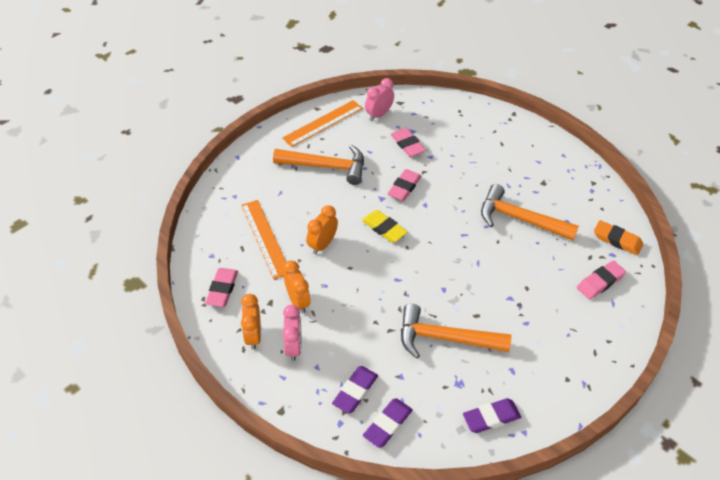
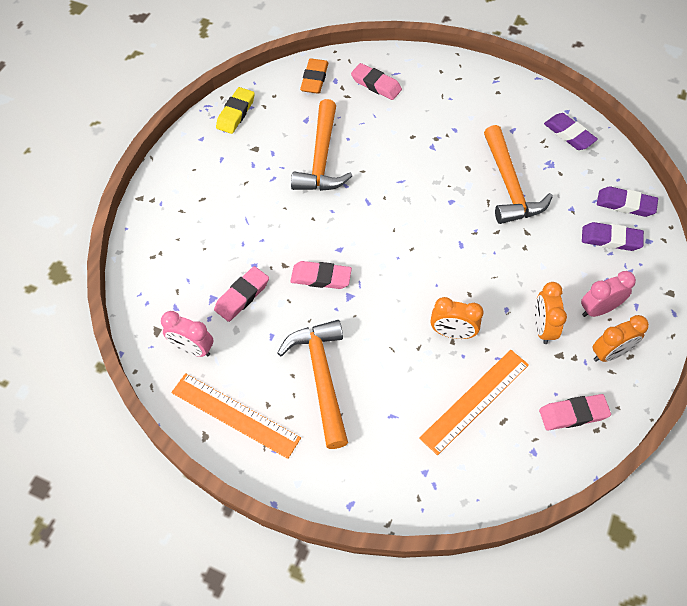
camera: 110 degrees left, 10 degrees up
(298, 301) = (542, 327): orange clock -> orange clock turned 45 degrees counterclockwise
(384, 228) = (396, 278): yellow eraser -> yellow eraser (236, 113)

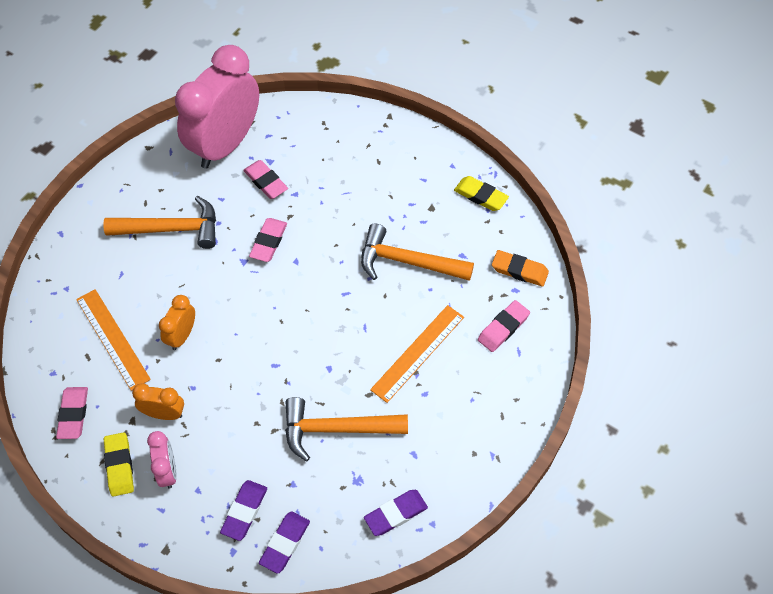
camera: 100 degrees right, 0 degrees up
(192, 349) = (225, 144): pink clock -> pink clock, size x2.29
(235, 415) = (158, 167): orange ruler -> orange ruler (418, 353)
(609, 353) = (119, 466): orange clock -> yellow eraser

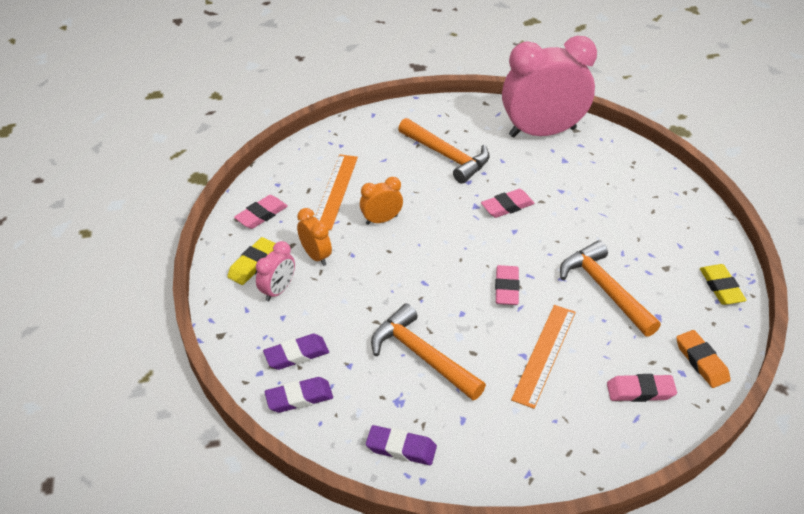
camera: 45 degrees right, 15 degrees down
(266, 182) = (547, 170): pink eraser -> pink eraser (506, 288)
(418, 353) = (544, 354): orange ruler -> orange ruler turned 60 degrees counterclockwise

